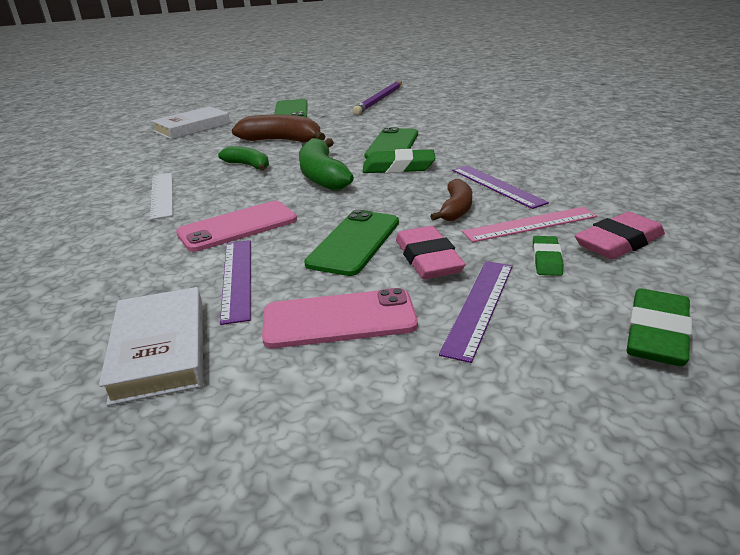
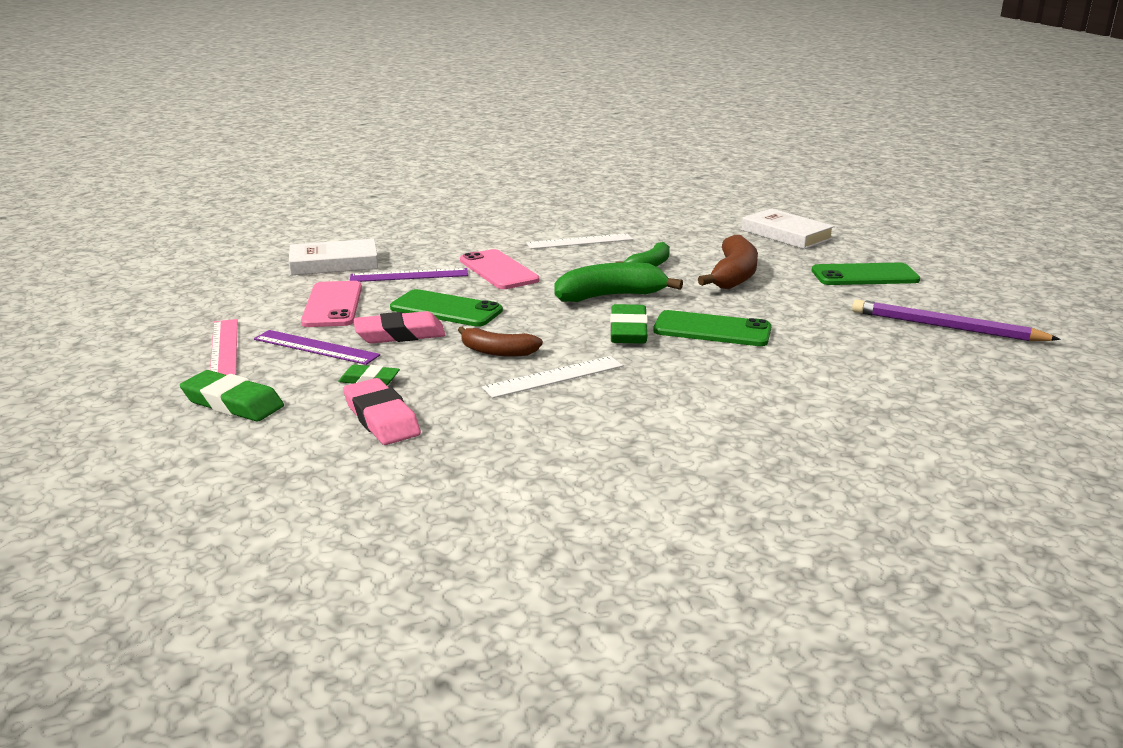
camera: 90 degrees right, 5 degrees down
(497, 186) = (554, 377): purple ruler -> white ruler
(530, 224) = (445, 382): pink ruler -> pink ruler (224, 348)

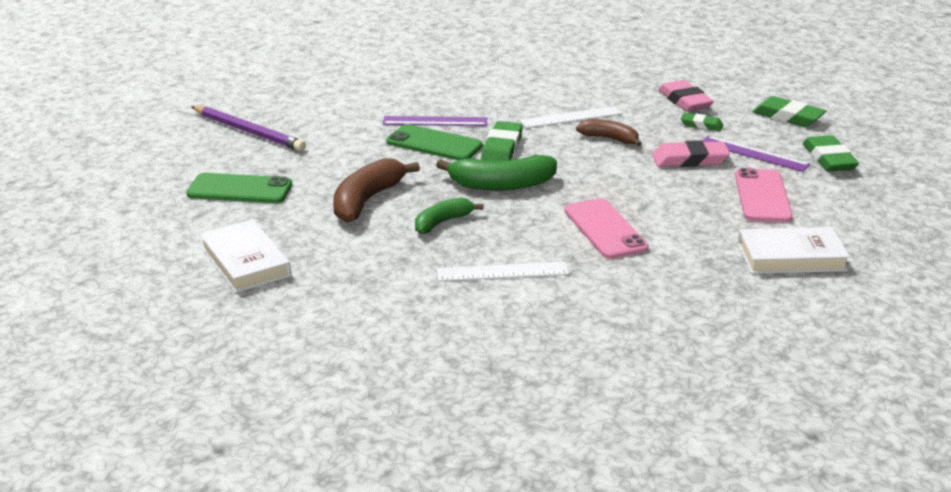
camera: 170 degrees left, 5 degrees up
(224, 348) = (828, 159): pink ruler -> green eraser
(409, 275) = (700, 230): purple ruler -> purple ruler (435, 121)
(446, 309) = (655, 182): green phone -> none

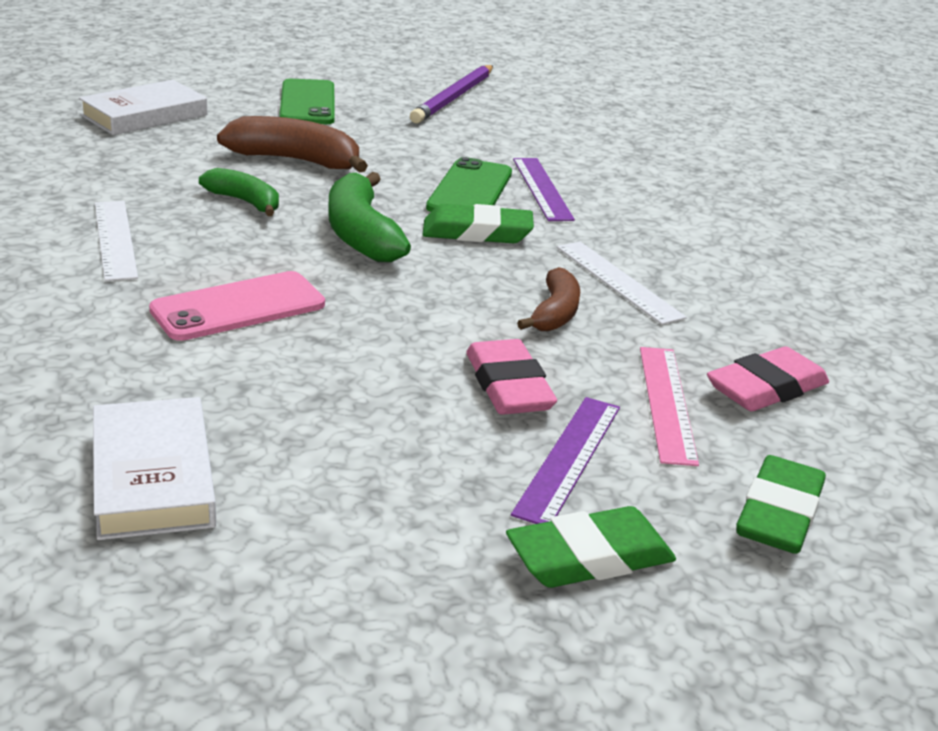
camera: 75 degrees right, 0 degrees up
(701, 125) = (666, 403): green eraser -> pink ruler
(762, 196) = (386, 458): pink phone -> none

